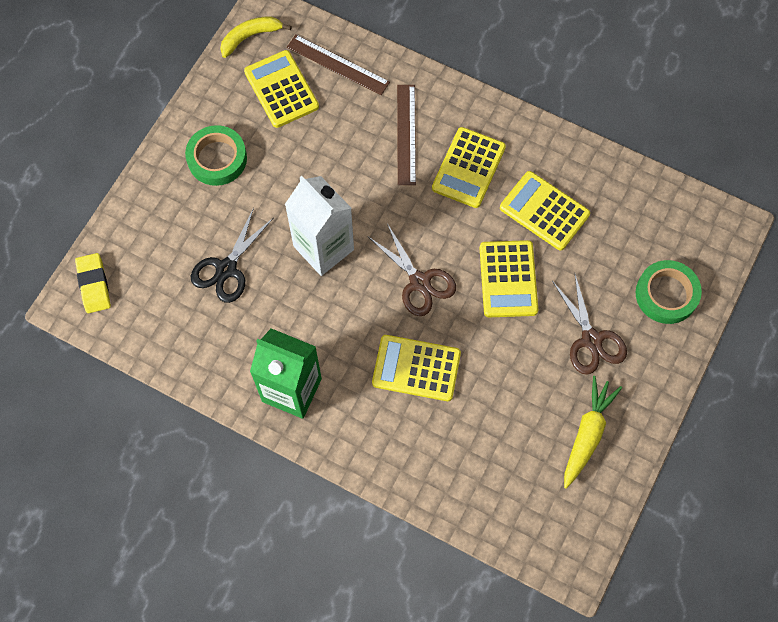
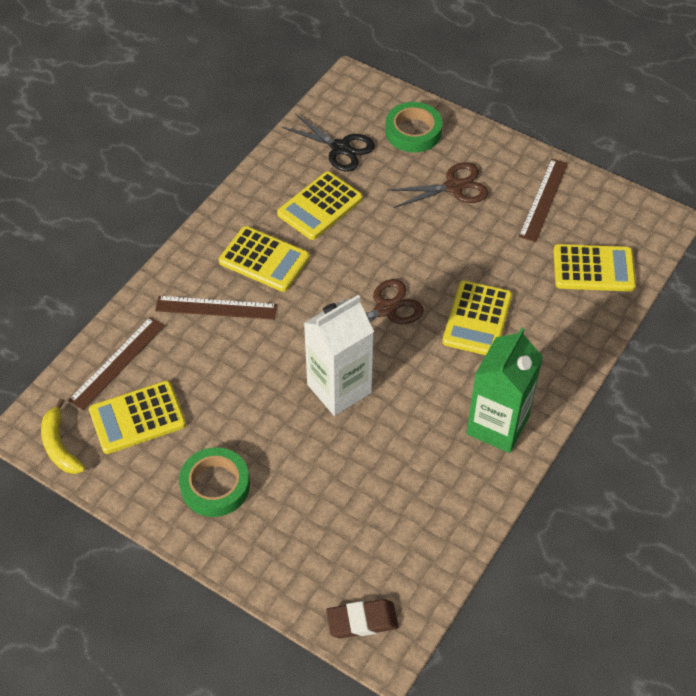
camera: 85 degrees left, 15 degrees down
(94, 285) = (362, 621): yellow eraser -> brown eraser
(226, 269) = (355, 481): black scissors -> black scissors (340, 148)
(508, 279) = (388, 240): yellow calculator -> yellow calculator (593, 269)
(587, 434) = (543, 199): yellow carrot -> brown ruler

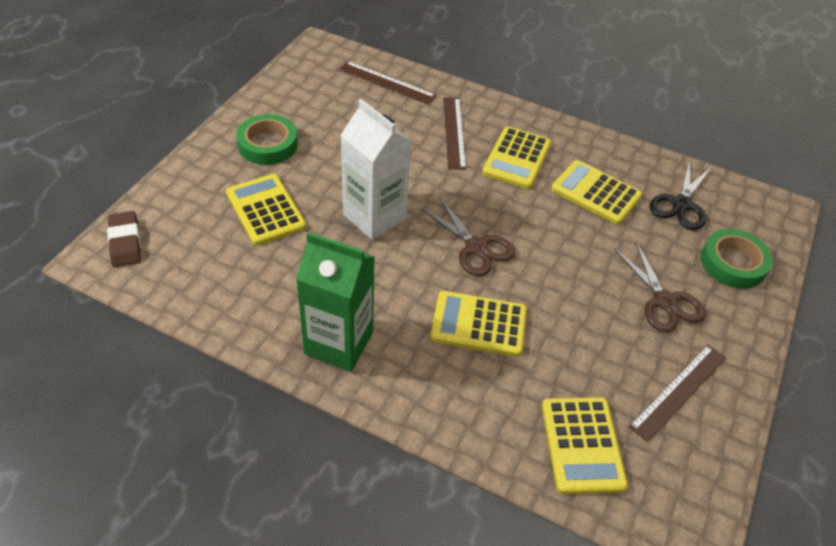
camera: 80 degrees right, 5 degrees down
(59, 446) = (305, 61): yellow banana -> none
(137, 418) = (333, 97): yellow calculator -> yellow calculator (265, 210)
(543, 199) = (679, 391): brown ruler -> brown ruler turned 60 degrees counterclockwise

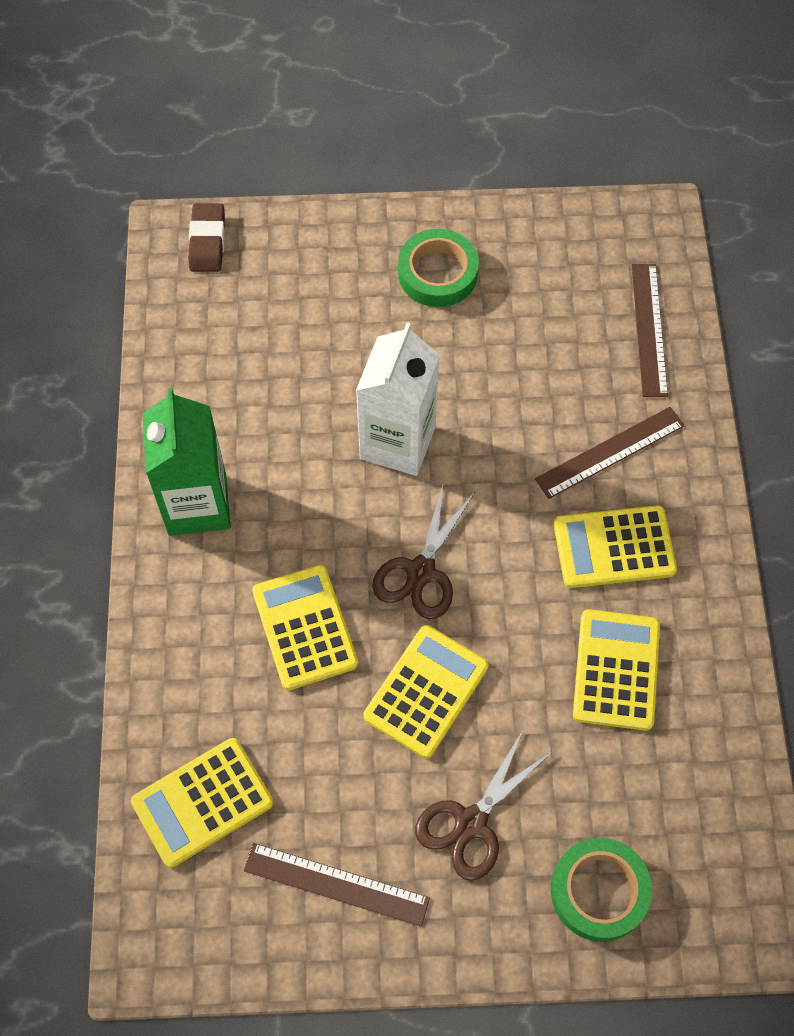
camera: 65 degrees right, 15 degrees up
(125, 242) = (207, 241): brown eraser -> brown eraser turned 45 degrees counterclockwise
(265, 210) = (334, 333): yellow calculator -> yellow calculator (426, 691)
(681, 204) = (672, 788): black scissors -> none

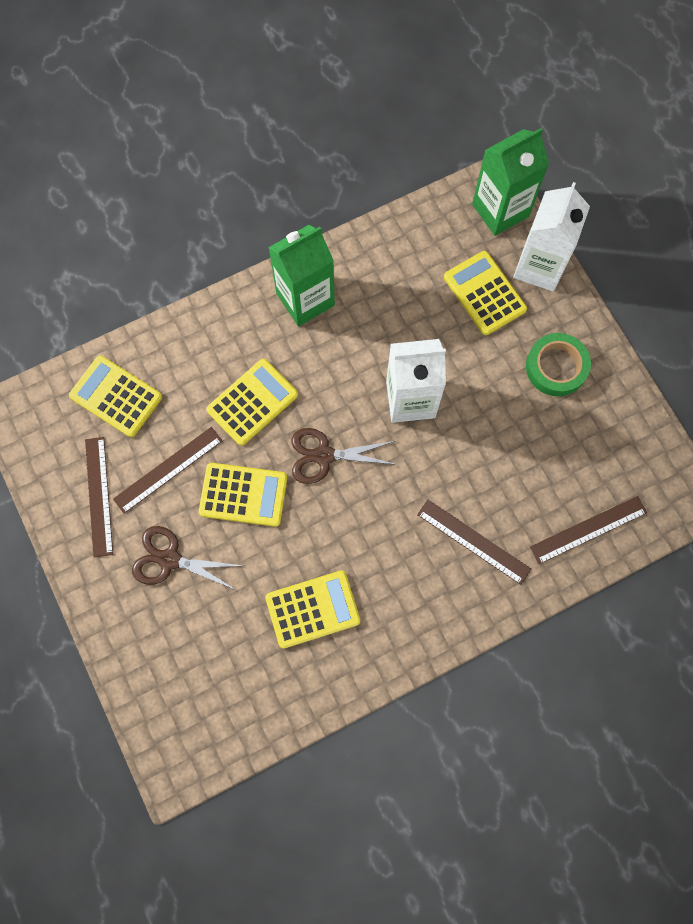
camera: 65 degrees right, 10 degrees up
(207, 241) = (500, 210): brown eraser -> green carton
(303, 234) = (539, 267): none -> white carton
(344, 774) = (168, 469): none -> brown ruler
(599, 891) = (159, 657): green tape -> none
(614, 547) = (401, 573): yellow calculator -> yellow calculator (484, 293)

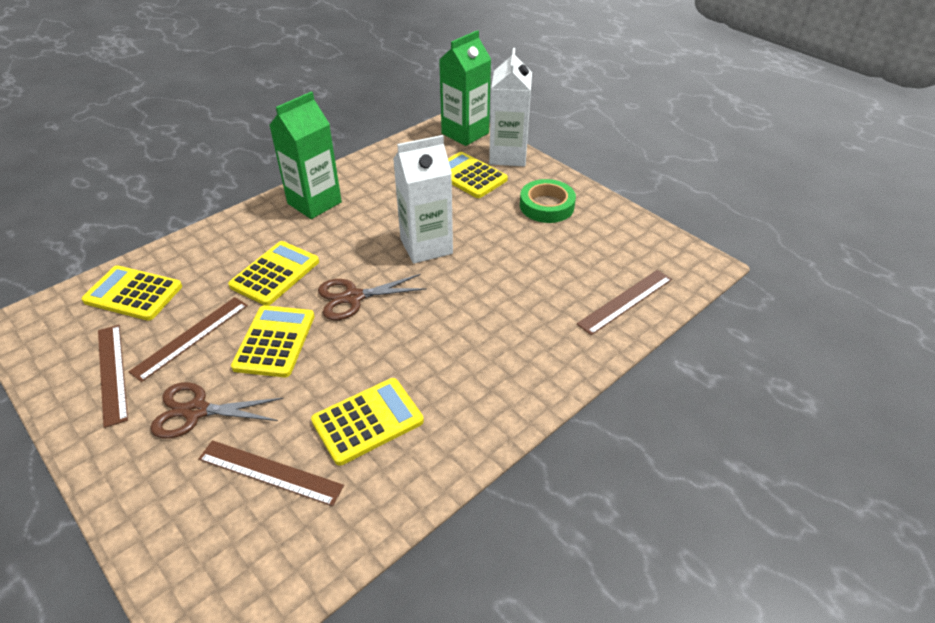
camera: 15 degrees left, 30 degrees down
(243, 495) = (274, 341): yellow calculator -> yellow calculator turned 75 degrees counterclockwise
(473, 541) = (520, 331): brown ruler -> brown ruler (270, 472)

